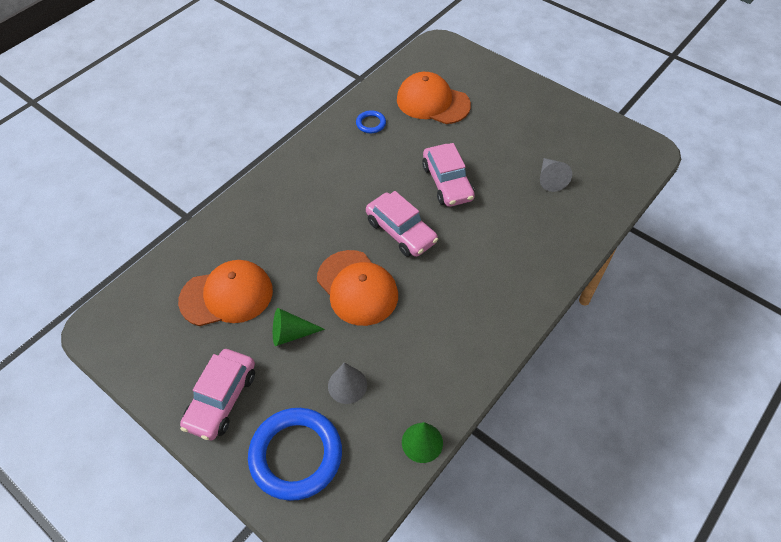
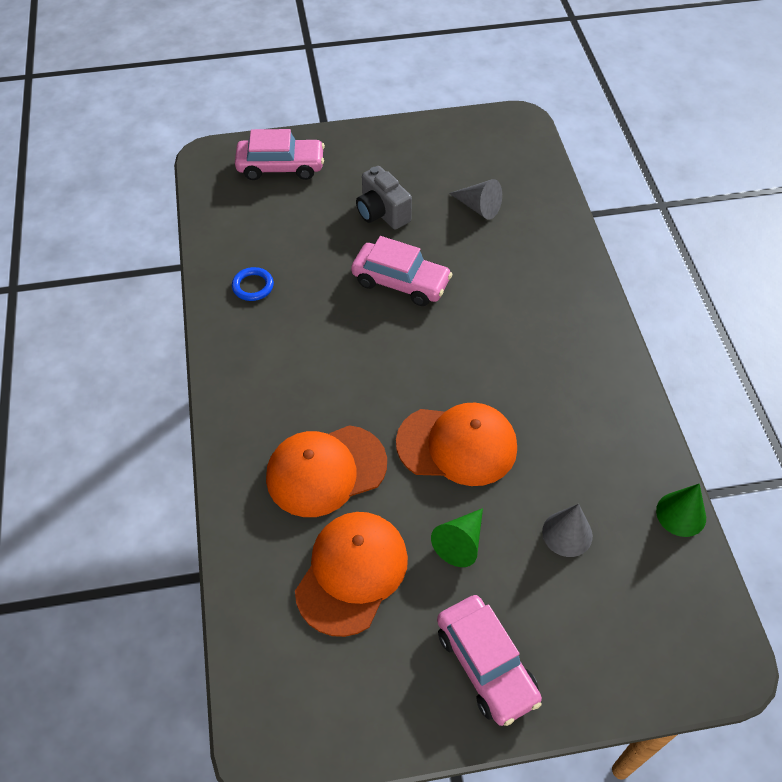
camera: 50 degrees left, 0 degrees up
(296, 455) = (612, 634): blue ring -> none
(401, 231) = (423, 360): pink car -> pink car (281, 166)
(432, 102) = (284, 218): orange cap -> orange cap (326, 470)
(489, 139) = (382, 213): none -> grey camera

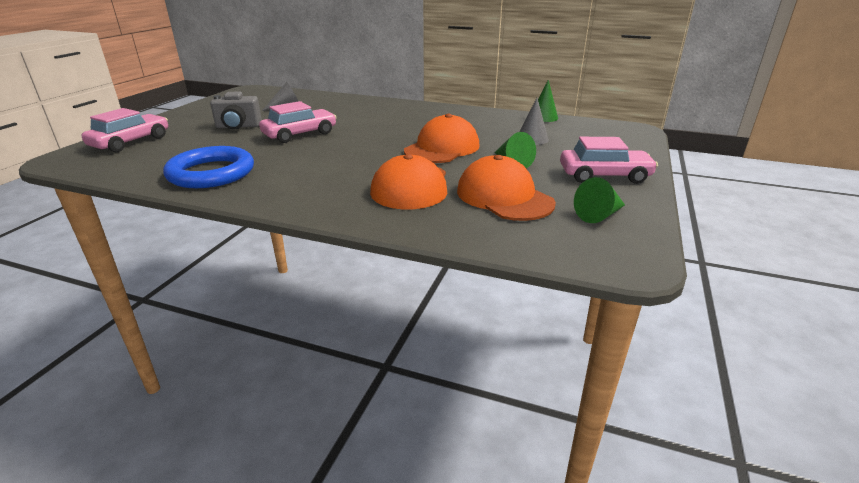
camera: 60 degrees left, 25 degrees down
(253, 286) = (211, 173): blue ring -> blue ring, size x2.23
(360, 688) = (599, 215): none -> green cone

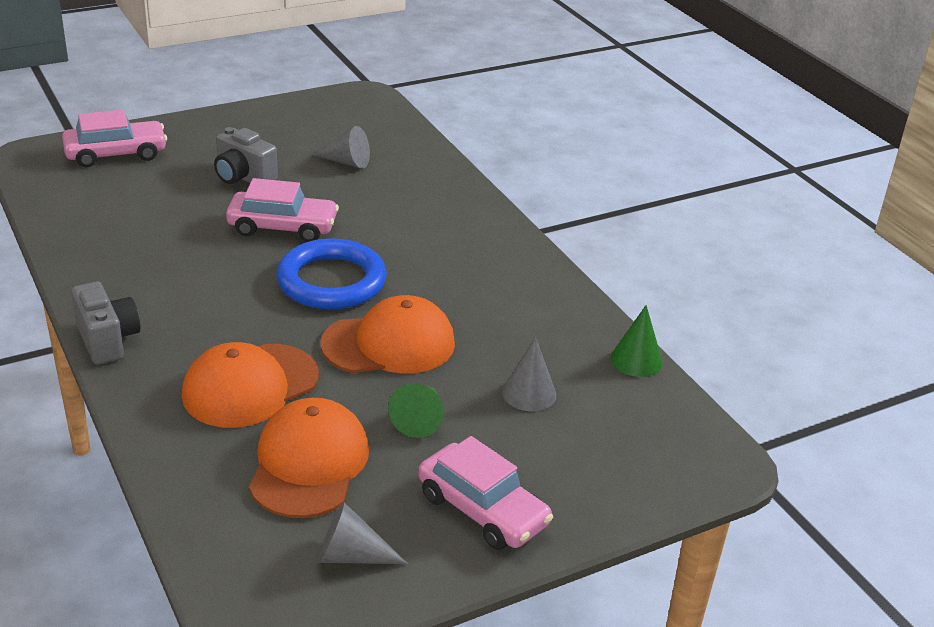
camera: 40 degrees right, 5 degrees up
(211, 173) = (115, 251): blue ring -> blue ring (331, 281)
(285, 205) = (107, 340): none -> grey camera
(599, 215) = (351, 556): green cone -> grey cone

